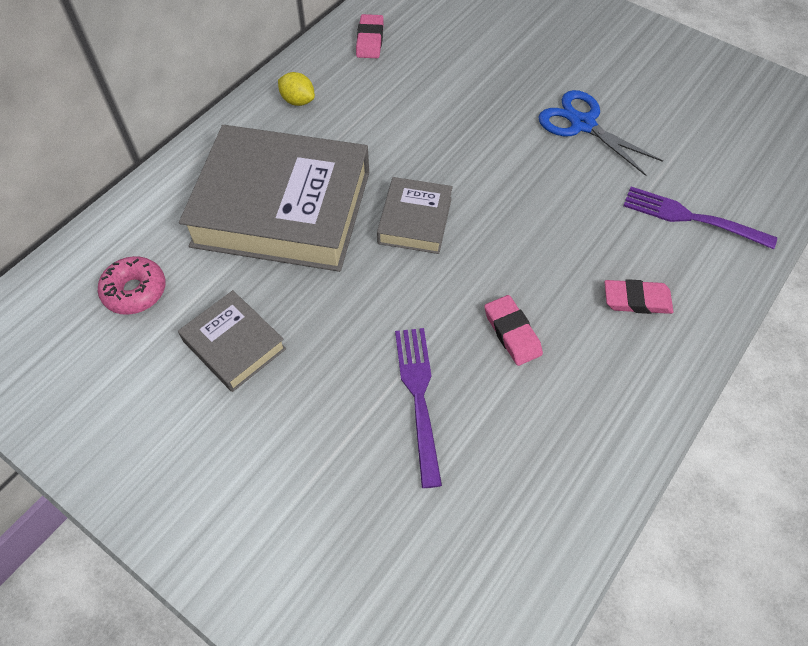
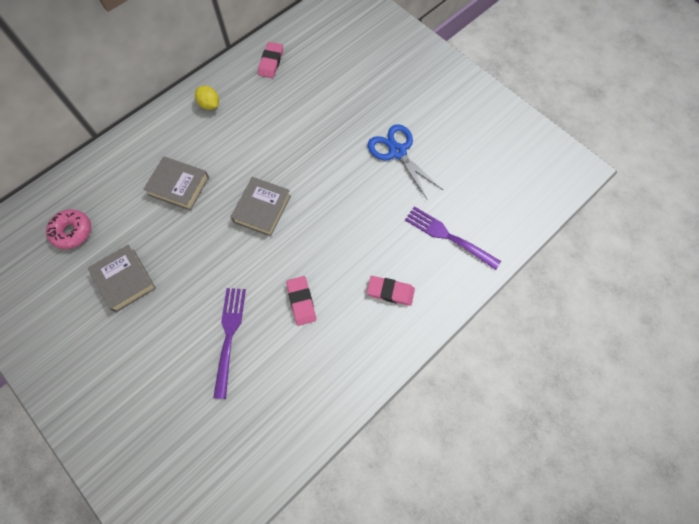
camera: 10 degrees right, 10 degrees up
(282, 208) = (179, 186): grey book -> grey book, size x0.47

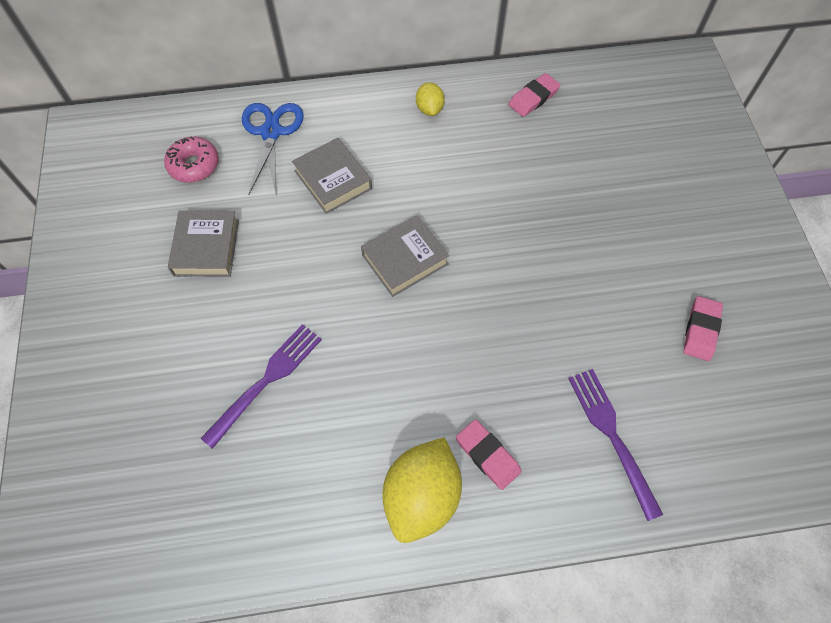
camera: 35 degrees right, 5 degrees down
(301, 301) = (373, 395): pink eraser -> pink eraser (700, 330)
(370, 339) = (422, 496): none -> yellow lemon
(397, 152) = (617, 289): blue scissors -> blue scissors (271, 132)

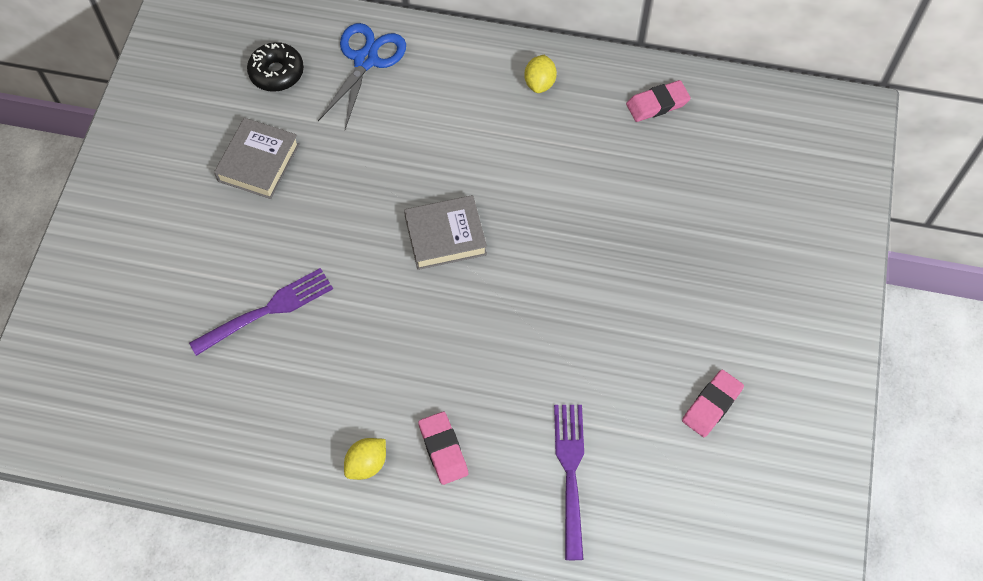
camera: 20 degrees right, 0 degrees up
(194, 165) = (276, 72): pink donut -> black donut
(333, 180) = (408, 130): grey book -> none
(422, 496) = (367, 464): yellow lemon -> yellow lemon, size x0.51

